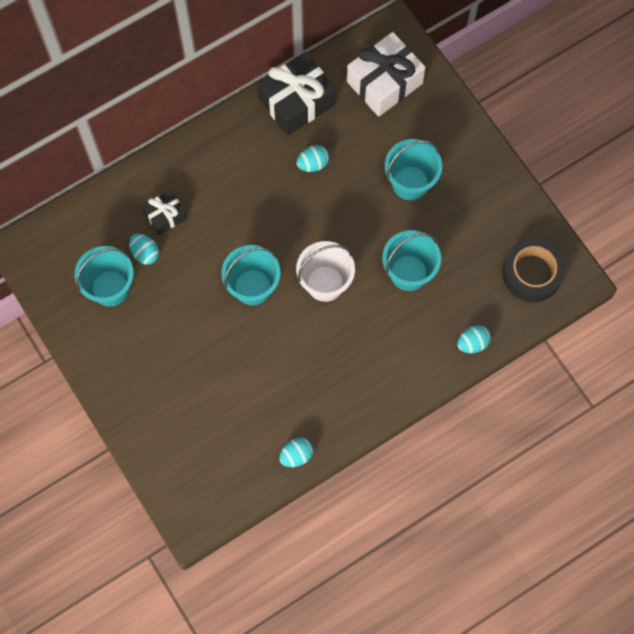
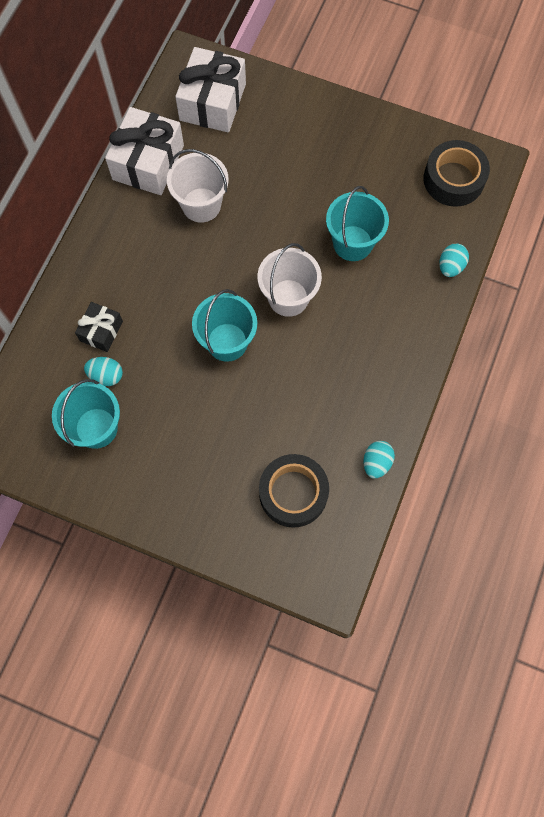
camera: 35 degrees left, 0 degrees up
(217, 435) = (293, 493): none -> black tape
(296, 102) = (148, 162): black gift -> white gift
(313, 164) = (201, 205): turquoise egg -> white bucket
(410, 183) = (297, 169): turquoise bucket -> none

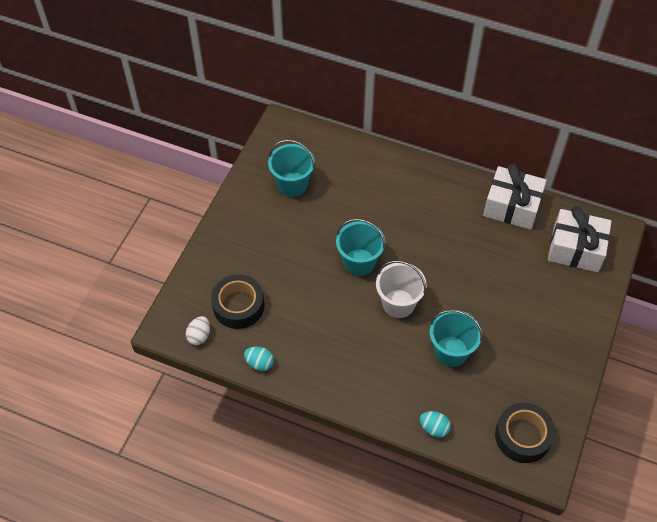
camera: 90 degrees right, 15 degrees down
(101, 331) = (366, 183): black gift -> none
(106, 376) = (331, 188): turquoise egg -> none
(201, 205) = (477, 243): white bucket -> none
(339, 542) = (199, 336): none -> white egg

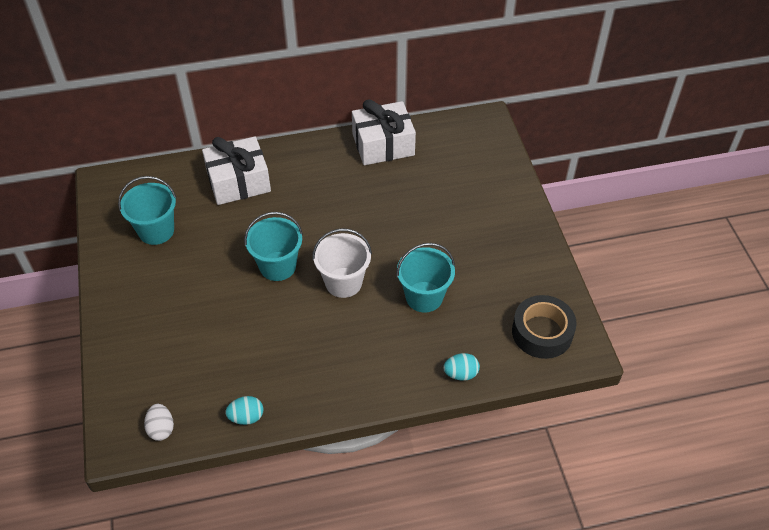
camera: 35 degrees left, 5 degrees down
(238, 306) = (183, 375): black tape -> none
(575, 249) = (464, 151): white gift -> white gift (238, 182)

